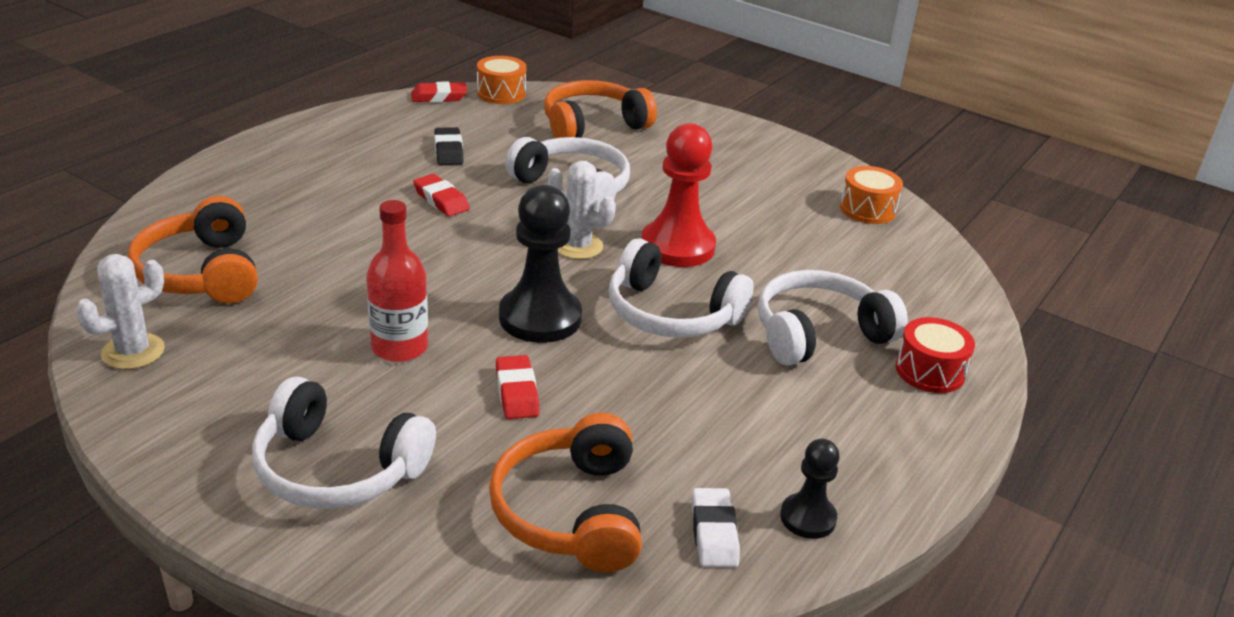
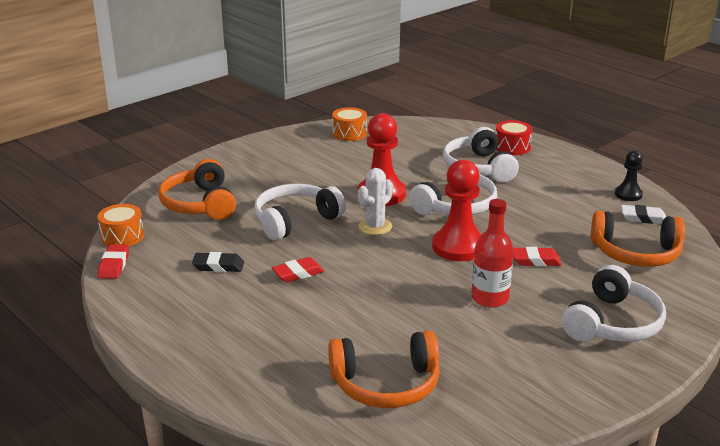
camera: 75 degrees left, 5 degrees down
(133, 351) = (493, 412): white cactus -> none
(540, 318) = (458, 247): black pawn -> red pawn

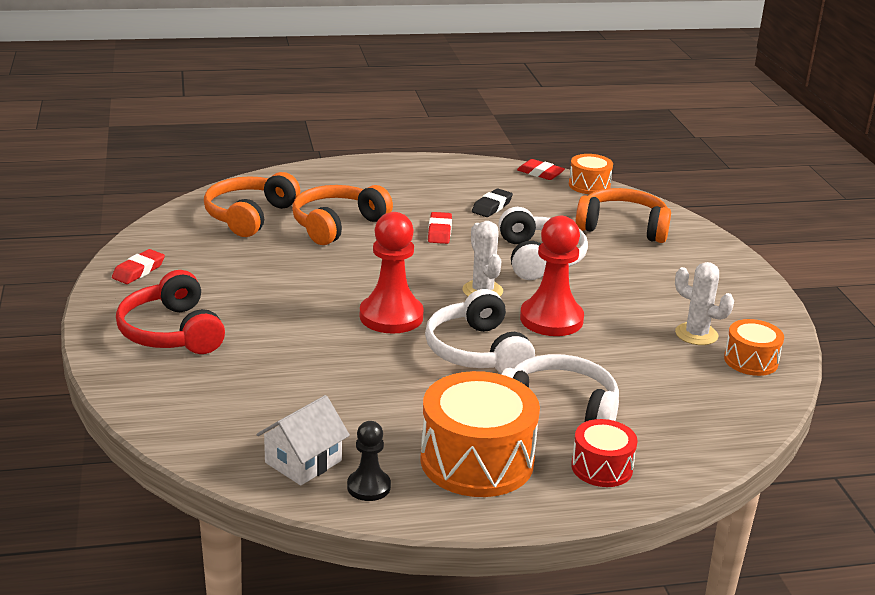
camera: 120 degrees right, 0 degrees up
(338, 151) = (696, 334): none -> white cactus
(490, 298) = (289, 295): red bottle -> none
(535, 260) = (314, 345): red eraser -> red eraser (138, 271)
(559, 175) = (477, 461): none -> orange drum
(612, 323) = (172, 332): white headphones -> red headphones
(636, 253) = (247, 410): orange headphones -> orange headphones (337, 225)
(643, 218) = (303, 462): white eraser -> white house

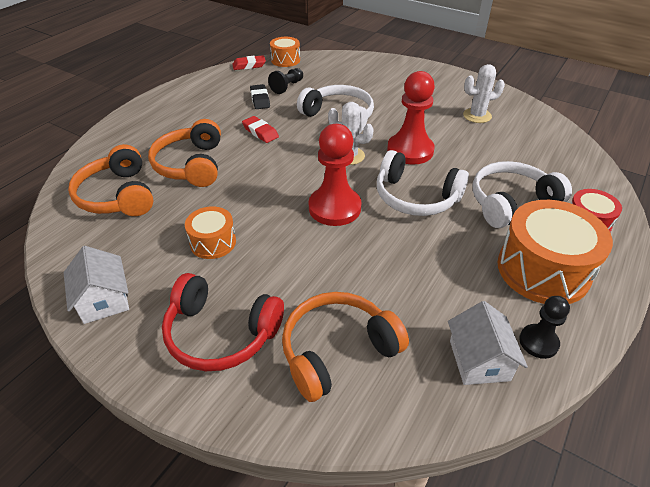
camera: 45 degrees left, 15 degrees up
(138, 271) = (104, 300): red eraser -> white house
(541, 209) = (287, 87): none -> black pawn
(623, 227) = (343, 75): orange headphones -> orange headphones (338, 351)
(751, 360) = (519, 115): orange drum -> orange drum (213, 242)

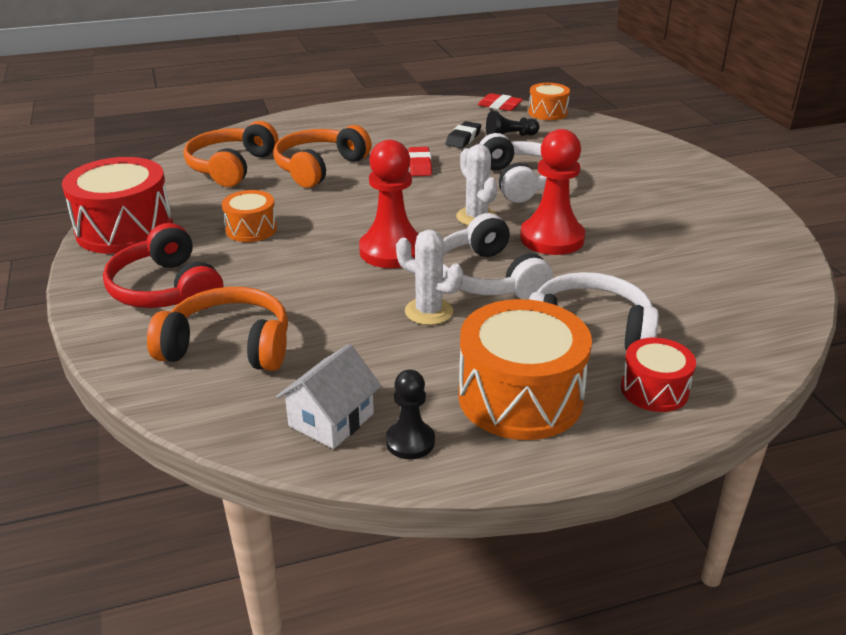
camera: 40 degrees right, 10 degrees down
(104, 300) = (125, 229): white house -> red drum
(477, 116) = (697, 239): white cactus -> white cactus (429, 311)

